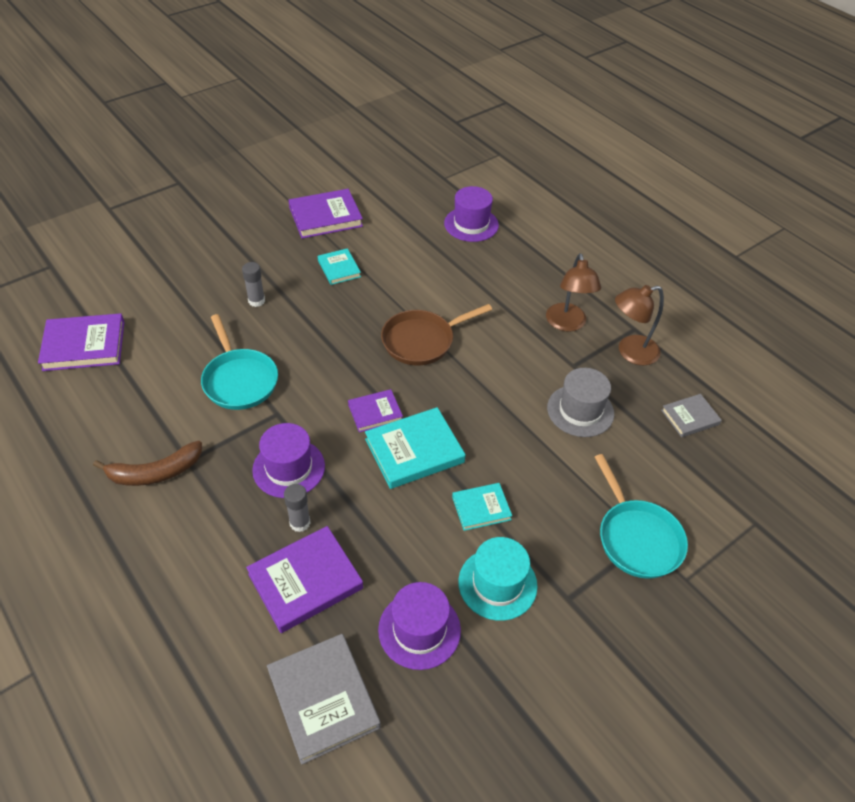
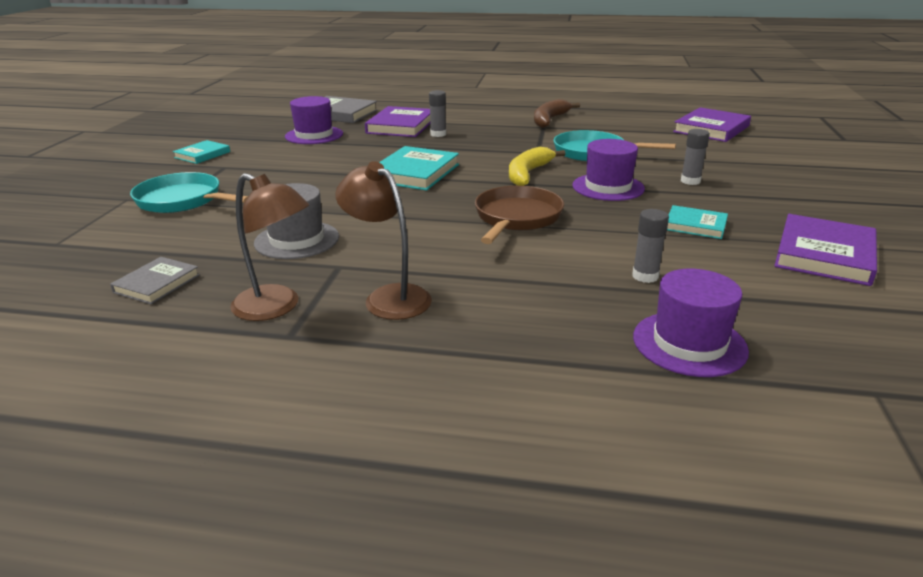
camera: 140 degrees right, 20 degrees down
(288, 468) = (483, 142): purple hat -> purple hat (608, 187)
(336, 386) = (528, 174): none -> yellow banana
(375, 412) = (475, 175): purple book -> none
(429, 259) = (645, 276): none -> grey glue stick
(481, 508) = (328, 172): turquoise book -> turquoise book (202, 155)
(497, 584) = (281, 157): turquoise hat -> none
(630, 352) = (276, 307): brown lamp -> brown lamp turned 90 degrees clockwise

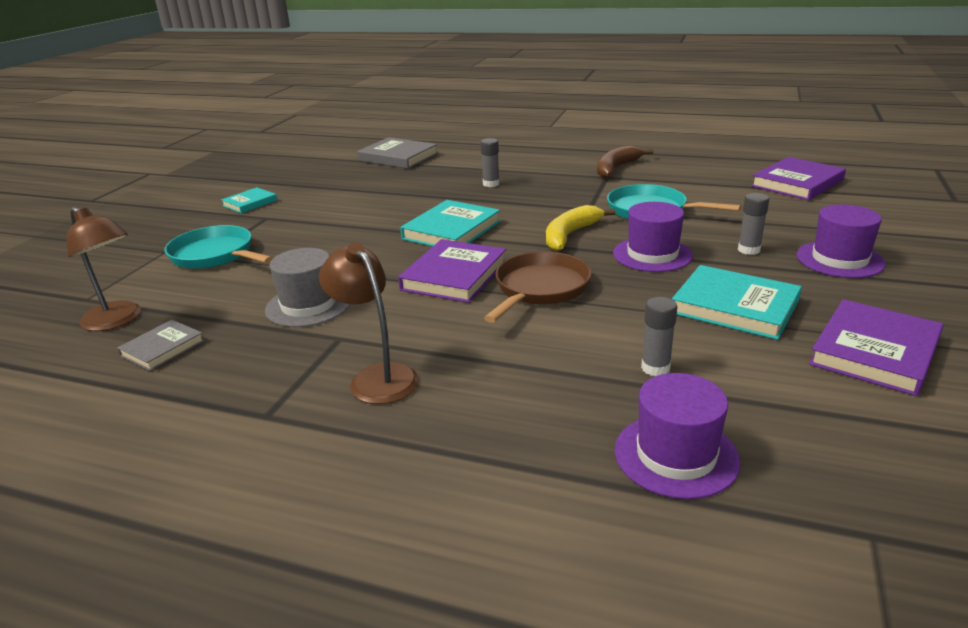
camera: 10 degrees right, 0 degrees up
(276, 307) = (264, 382): brown lamp -> brown lamp (117, 321)
(314, 135) = (364, 182): purple hat -> purple hat (839, 259)
(401, 126) = (456, 173): purple book -> purple book (454, 276)
(695, 225) = (735, 307): turquoise book -> turquoise book, size x1.70

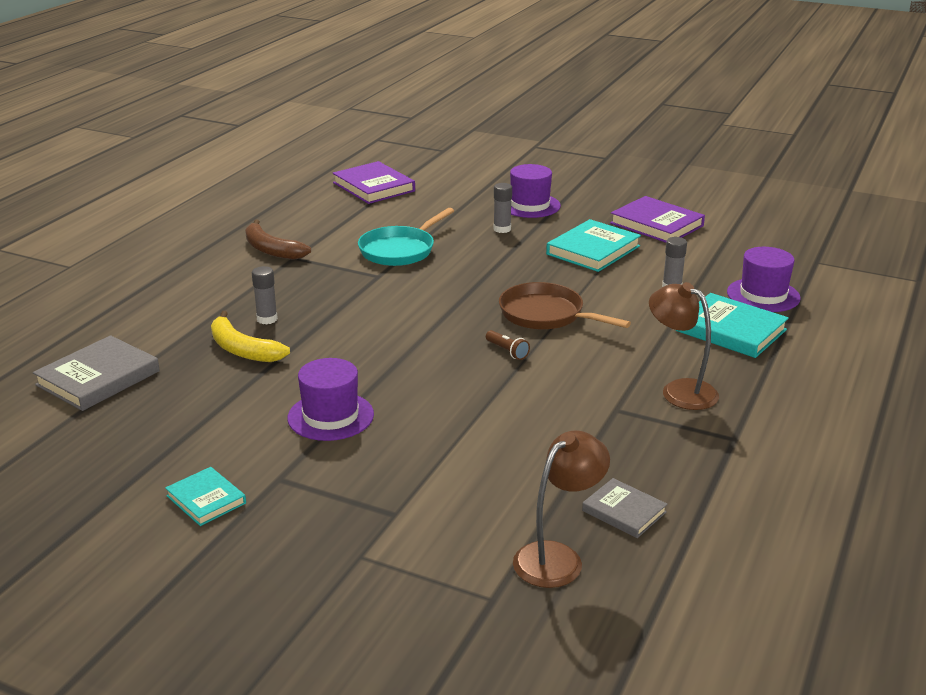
camera: 85 degrees left, 0 degrees up
(215, 255) = (394, 507): turquoise pan -> none
(308, 305) = (549, 429): grey hat -> none
(377, 377) = (680, 390): brown lamp -> brown lamp turned 75 degrees clockwise
(451, 230) = (396, 348): turquoise book -> turquoise book (731, 330)
(454, 276) = (507, 351): purple book -> brown flashlight
(570, 235) = (438, 291): yellow banana -> yellow banana (242, 349)
(652, 254) = (496, 263): purple hat -> purple hat (330, 416)

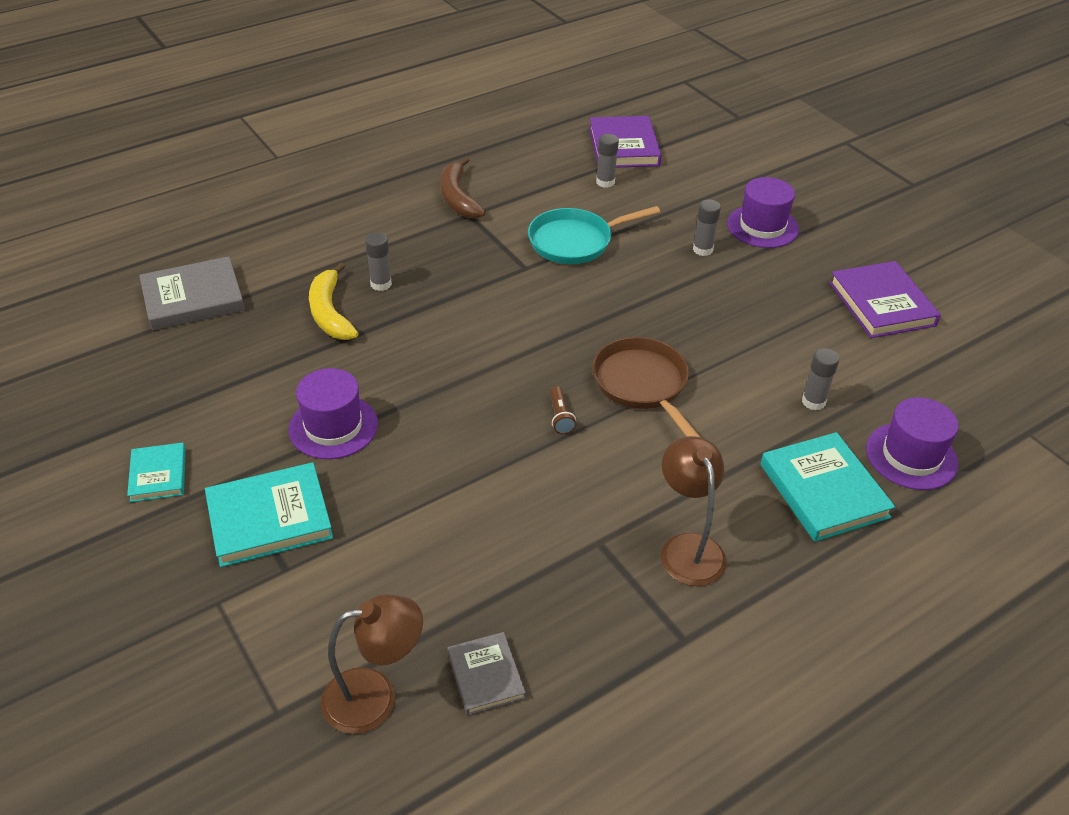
camera: 30 degrees right, 15 degrees up
(383, 210) = (605, 182): none -> grey glue stick
(593, 250) = (774, 315): turquoise book -> turquoise book (269, 518)

